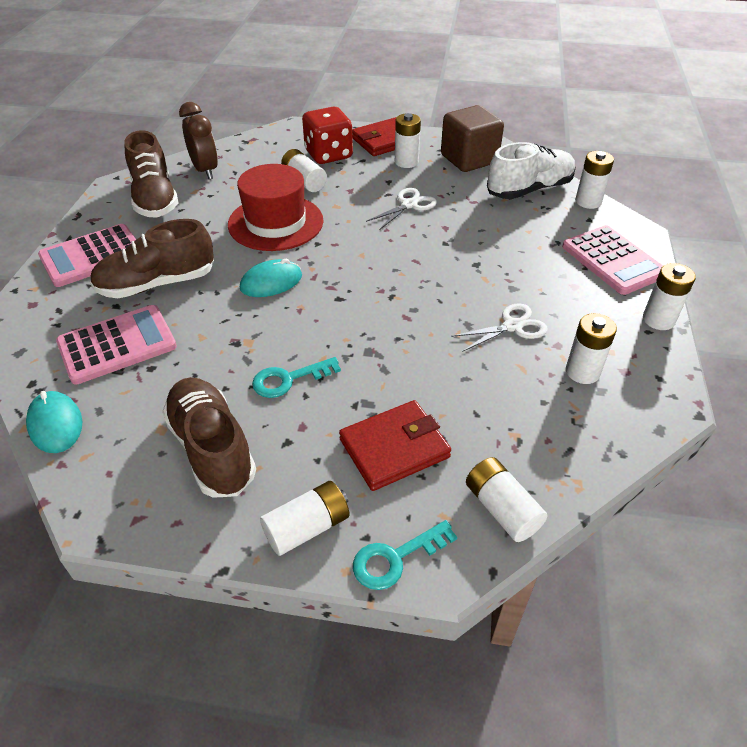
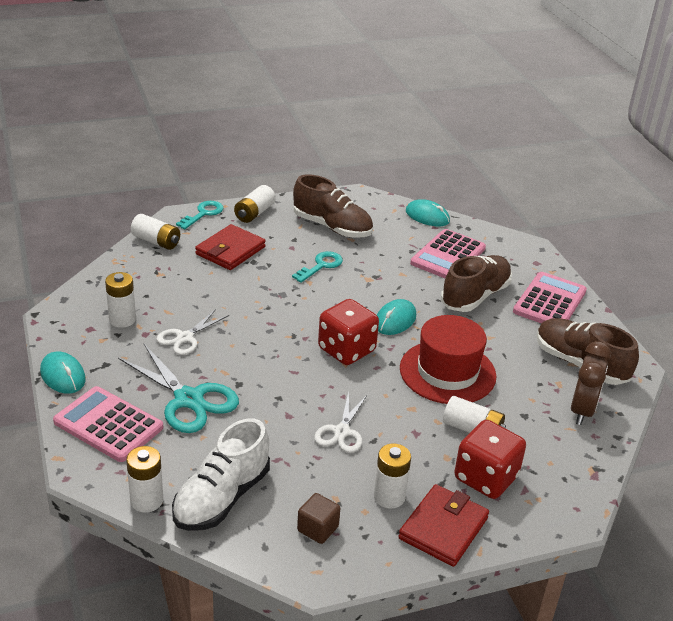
camera: 150 degrees right, 10 degrees down
(205, 170) = (582, 411): brown clock -> brown clock turned 105 degrees counterclockwise
(349, 266) = (346, 350): none -> red dice
(469, 159) = (318, 529): brown cube -> brown cube, size x0.52
(531, 262) = (188, 399): none -> turquoise scissors
(658, 320) = (63, 375): white battery -> turquoise mouse

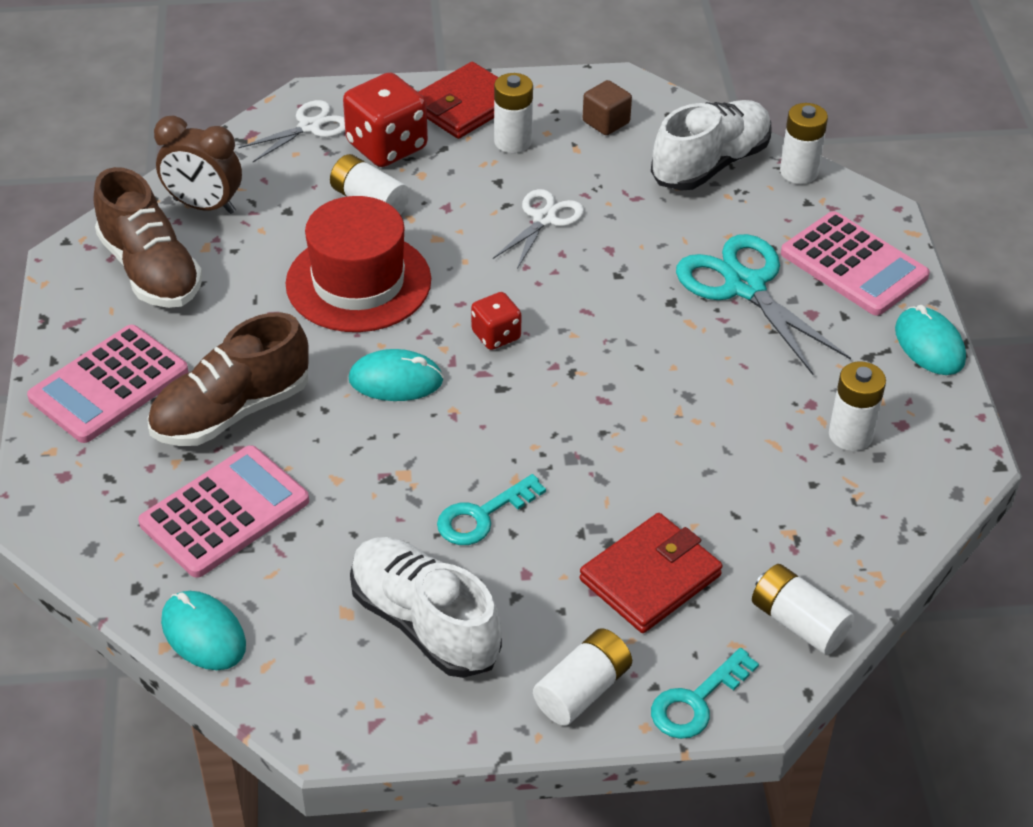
camera: 165 degrees left, 10 degrees up
(185, 338) = (746, 388): white scissors -> white scissors (309, 127)
(332, 227) = (425, 623): brown shoe -> white shoe
(346, 350) = (496, 335): red dice -> red dice, size x0.55
(395, 320) = (396, 380): turquoise mouse -> turquoise mouse turned 45 degrees clockwise
(582, 411) = (204, 206): brown clock -> brown clock turned 105 degrees counterclockwise

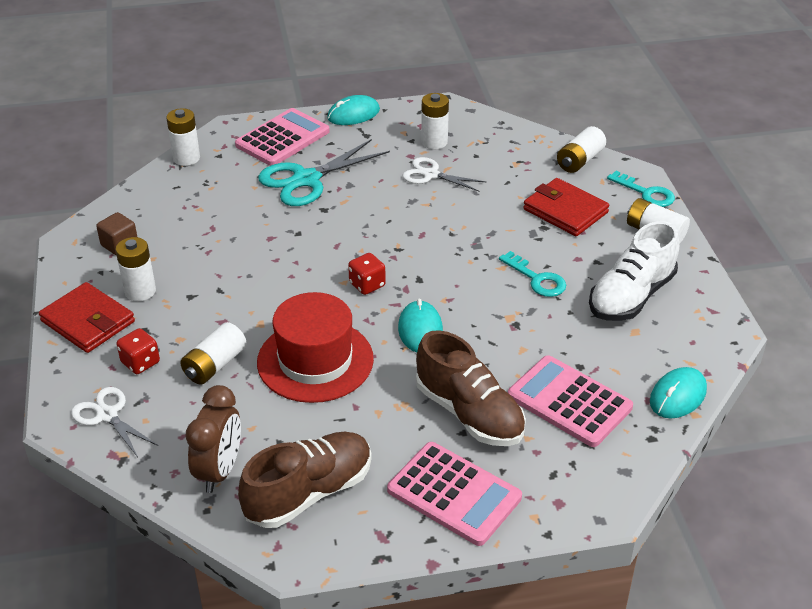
camera: 95 degrees left, 5 degrees down
(387, 146) = (140, 362): red dice -> red dice, size x0.55
(544, 219) = (237, 270): white scissors -> white scissors (431, 175)
(710, 164) = (175, 195): white shoe -> none

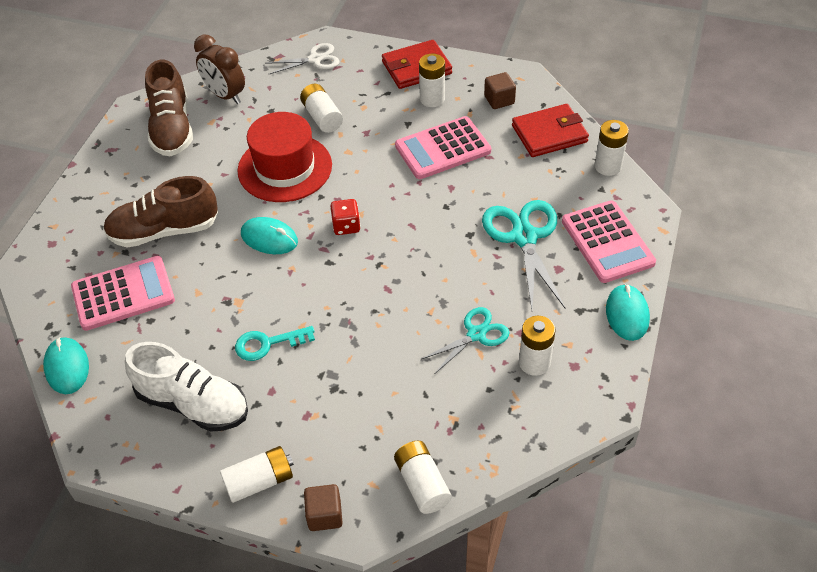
camera: 120 degrees right, 10 degrees up
(140, 362) = (353, 83): red dice -> none
(431, 175) = (476, 334): white scissors -> turquoise scissors
(454, 494) = (108, 194): pink calculator -> pink calculator (442, 148)
(565, 211) = (345, 419): red wallet -> red wallet (549, 134)
(631, 296) = (193, 403): white shoe -> white shoe turned 135 degrees clockwise
(646, 193) = (324, 515): turquoise key -> brown cube

